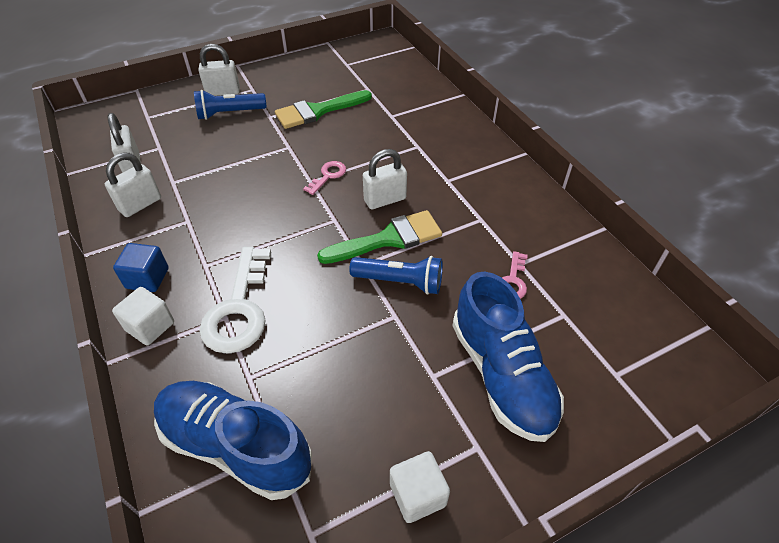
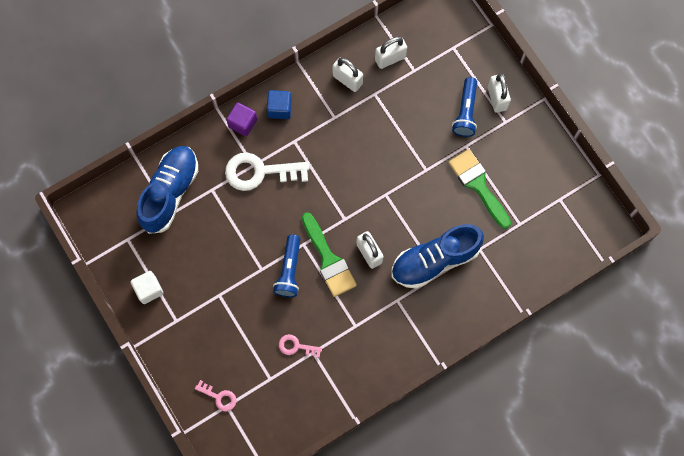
camera: 85 degrees right, 25 degrees up
(150, 326) = (243, 123): white cube -> purple cube
(229, 113) = (465, 112): blue flashlight -> blue flashlight turned 150 degrees counterclockwise
(328, 176) = (392, 207): pink key -> pink key (219, 397)
(501, 374) = (222, 336): blue shoe -> blue shoe (435, 260)

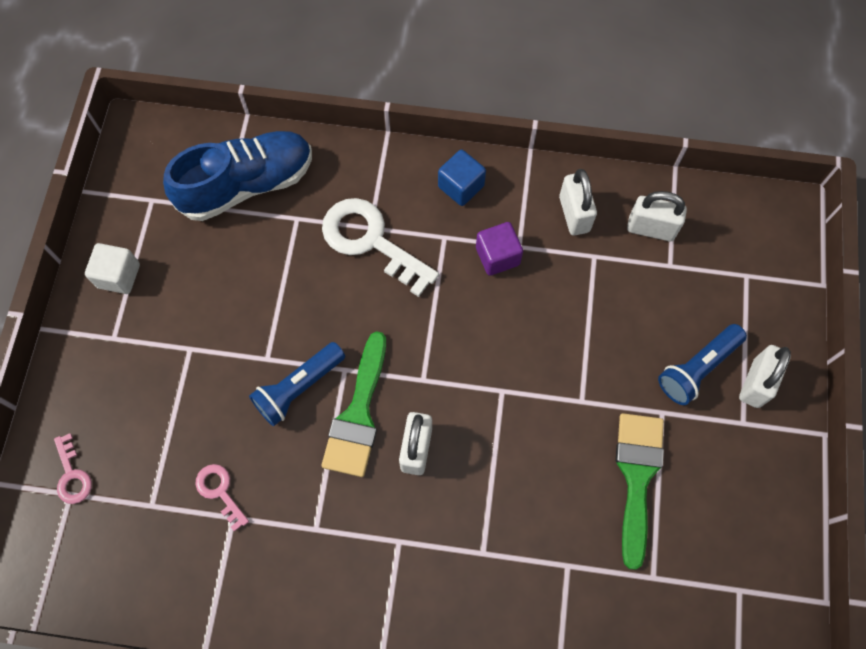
camera: 40 degrees right, 5 degrees down
(243, 123) = (402, 170): purple cube -> purple cube (497, 256)
(435, 260) = (494, 530): blue shoe -> none

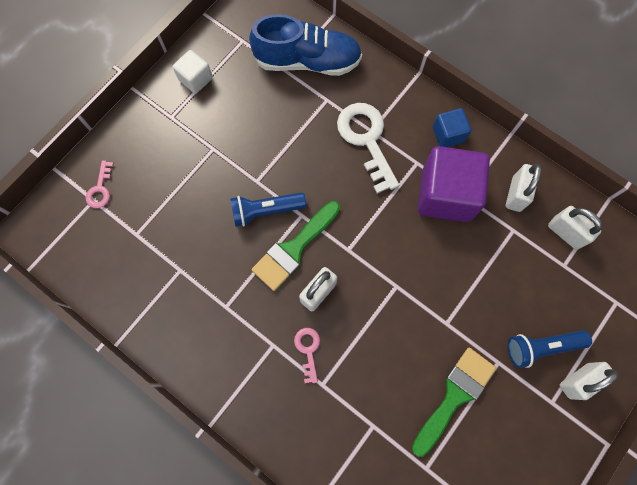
camera: 30 degrees right, 5 degrees up
(220, 491) = (181, 249): pink key -> pink key (308, 350)
(497, 256) = (446, 195): purple cube -> purple cube, size x1.96

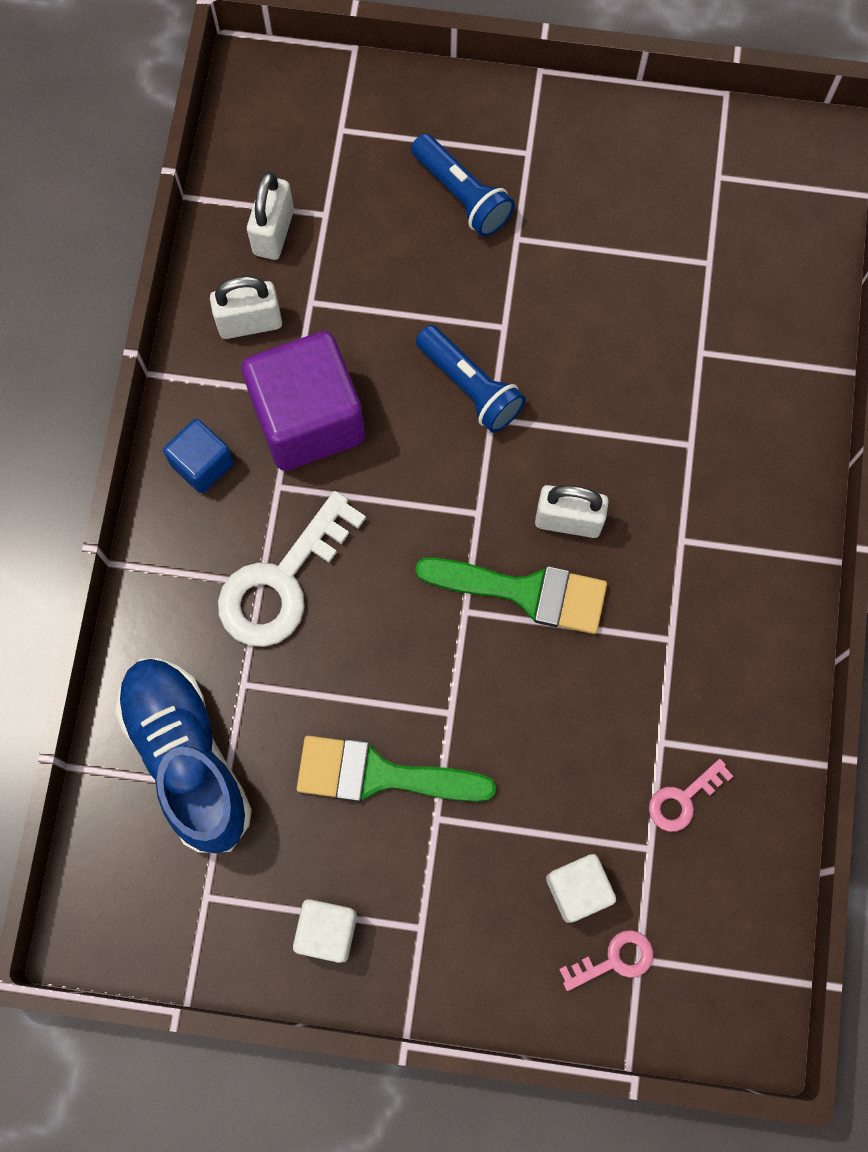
camera: 120 degrees left, 0 degrees up
(140, 191) = (578, 889): none -> white cube
(266, 211) = (491, 669): blue flashlight -> blue flashlight (470, 387)
(308, 350) = (657, 489): pink key -> pink key (683, 799)
(455, 395) = (595, 271): green brush -> green brush (380, 775)
(578, 381) = (480, 134): white padlock -> none

